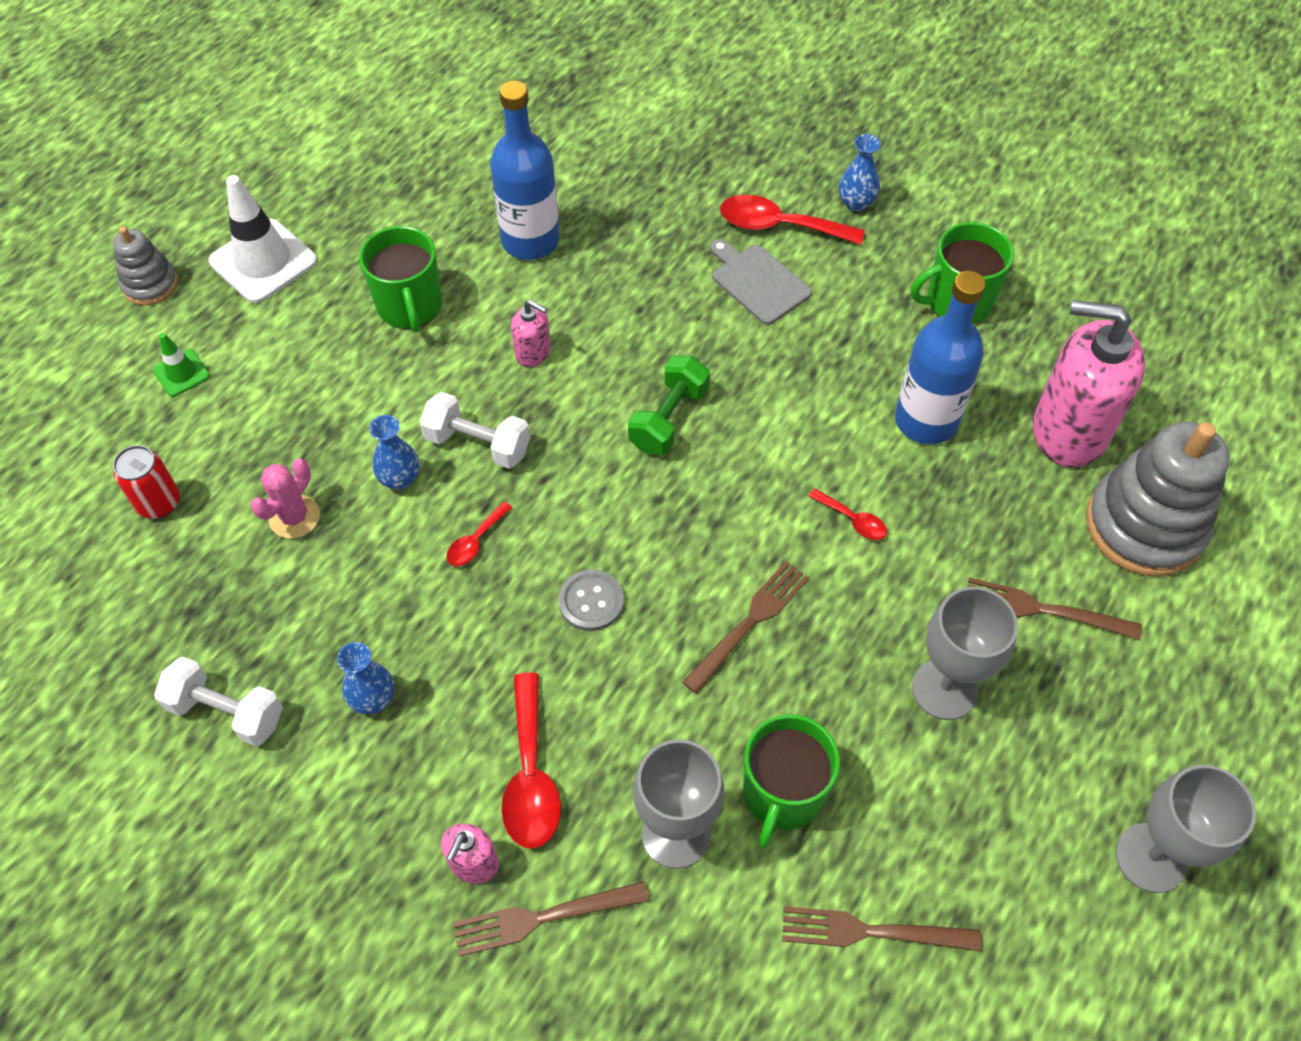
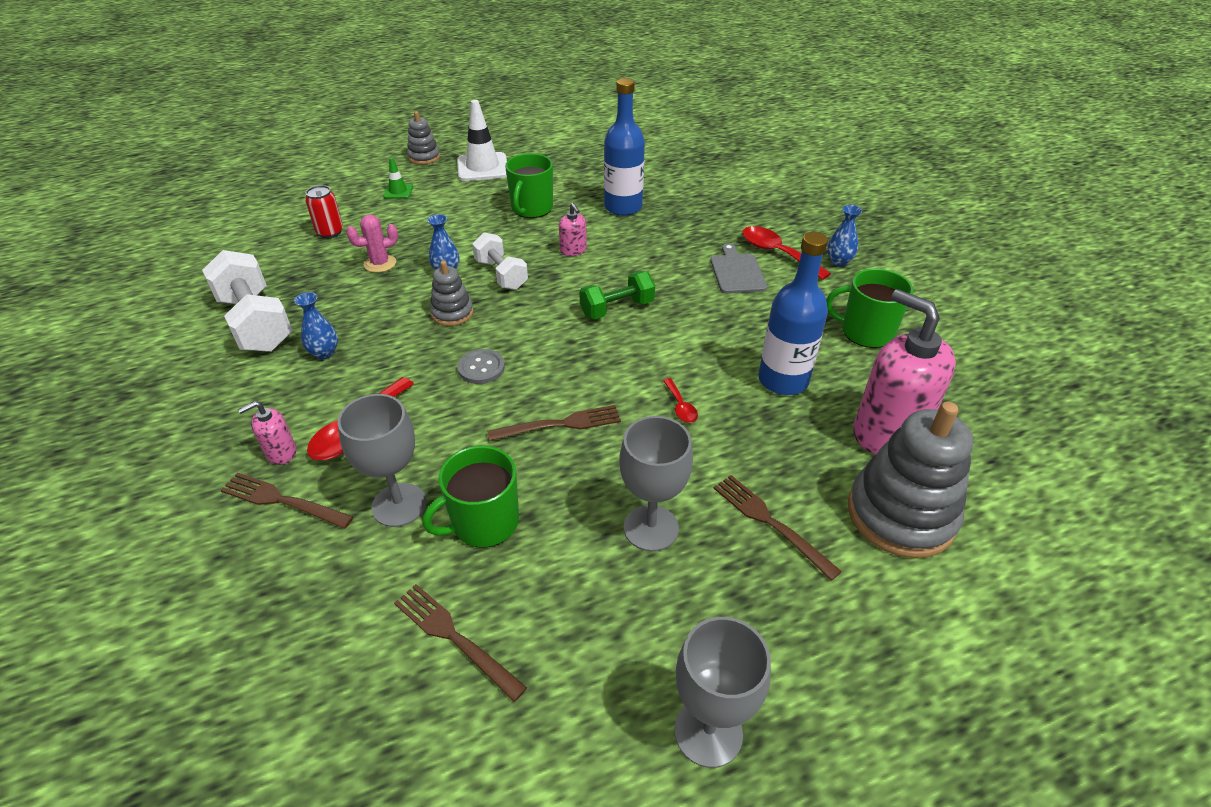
camera: 35 degrees right, 15 degrees down
(227, 712) = (256, 323): white dumbbell -> white dumbbell, size x1.60
(475, 541) = (452, 313): red spoon -> grey stacking toy

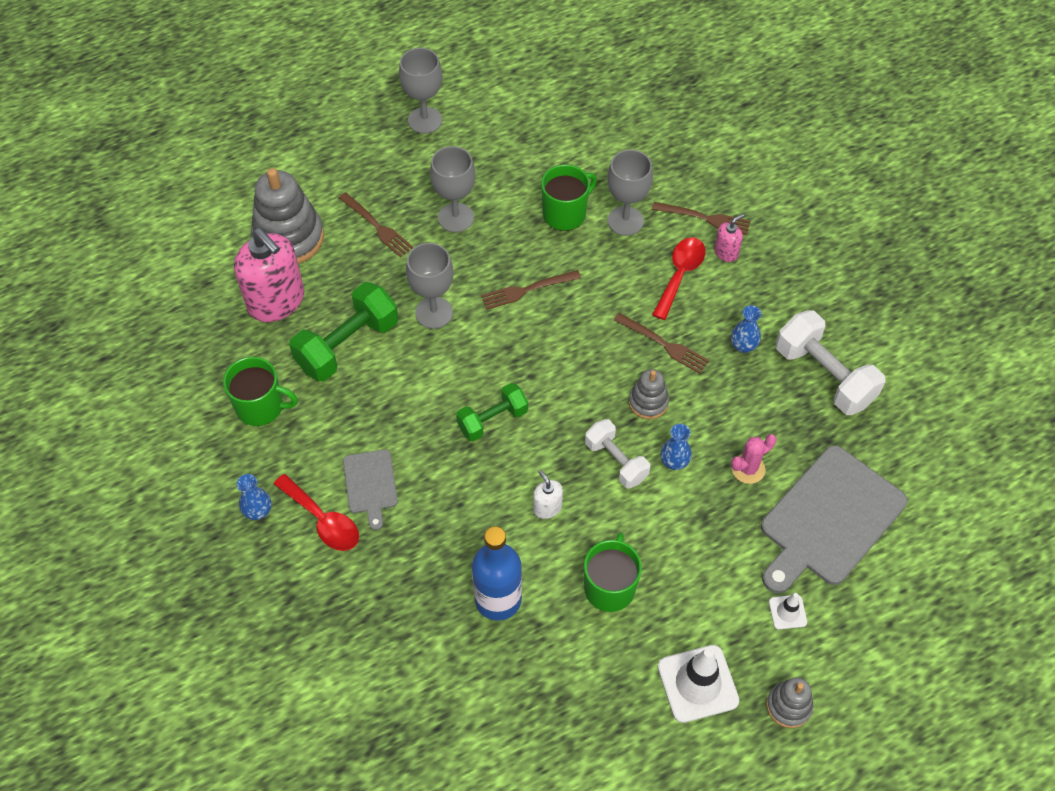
camera: 175 degrees right, 15 degrees up
(330, 232) = (829, 519): red can -> grey cutting board
(398, 191) = (787, 612): green traffic cone -> white traffic cone
(453, 637) = (565, 151): brown fork -> brown fork (664, 344)
(481, 368) = (602, 339): grey button -> none
(573, 250) = (547, 507): pink soap dispenser -> white soap dispenser
(680, 407) = (434, 313): red spoon -> grey goblet
(783, 380) = (347, 345): blue bottle -> green dumbbell

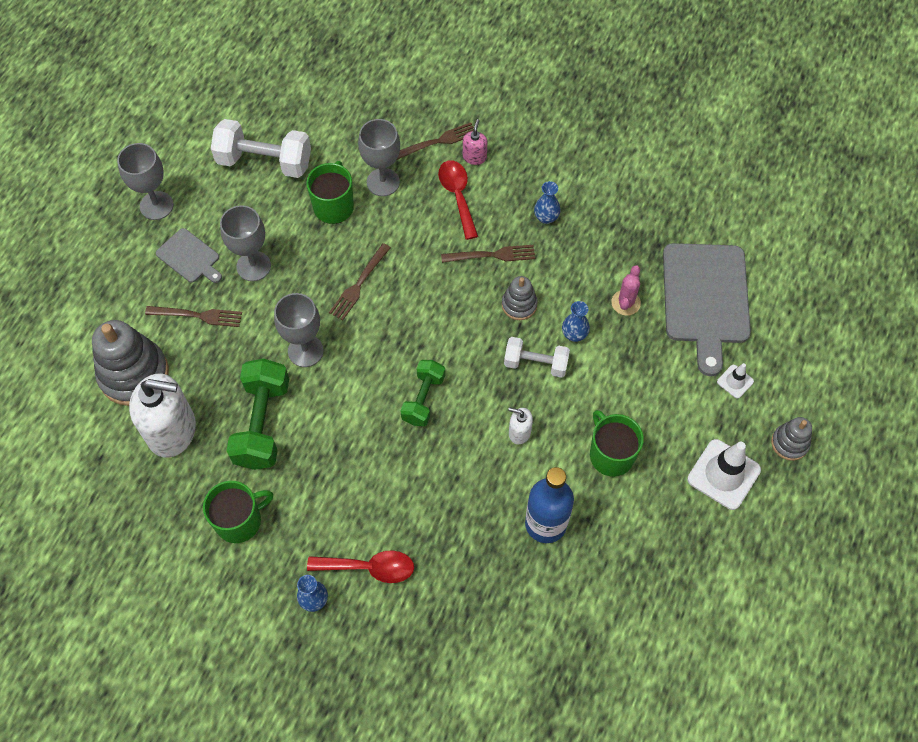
camera: 40 degrees left, 5 degrees up
(276, 301) = (172, 431): pink soap dispenser -> white soap dispenser
(370, 484) = (379, 514): grey cutting board -> grey cutting board (189, 257)
(824, 376) = (616, 201): white dumbbell -> white dumbbell (264, 162)

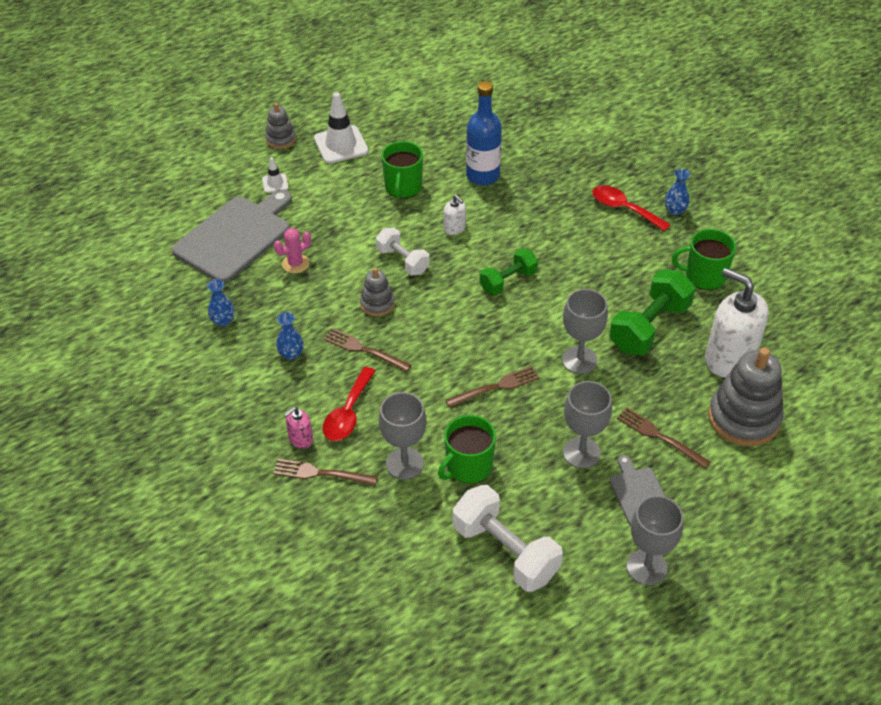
camera: 145 degrees left, 15 degrees down
(574, 334) = (355, 264): blue vase -> blue vase (223, 321)

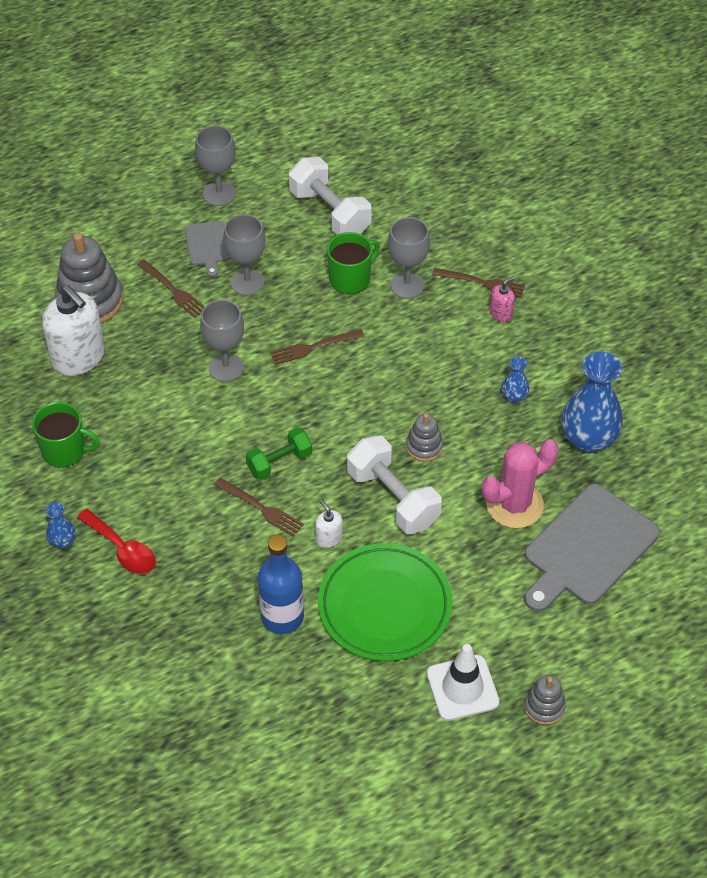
camera: 175 degrees left, 5 degrees up
(223, 321) = (588, 439): blue vase -> blue vase, size x2.14
(275, 183) = (546, 627): white traffic cone -> none
(295, 264) = (514, 505): pink cactus -> pink cactus, size x1.83
(348, 413) = (457, 333): red spoon -> none
(363, 349) = (441, 396): brown fork -> brown fork (262, 508)
(403, 187) = (384, 606): green mug -> green plate
(403, 261) = (393, 498): white dumbbell -> white dumbbell, size x1.60
(649, 327) = (145, 396): green dumbbell -> none

